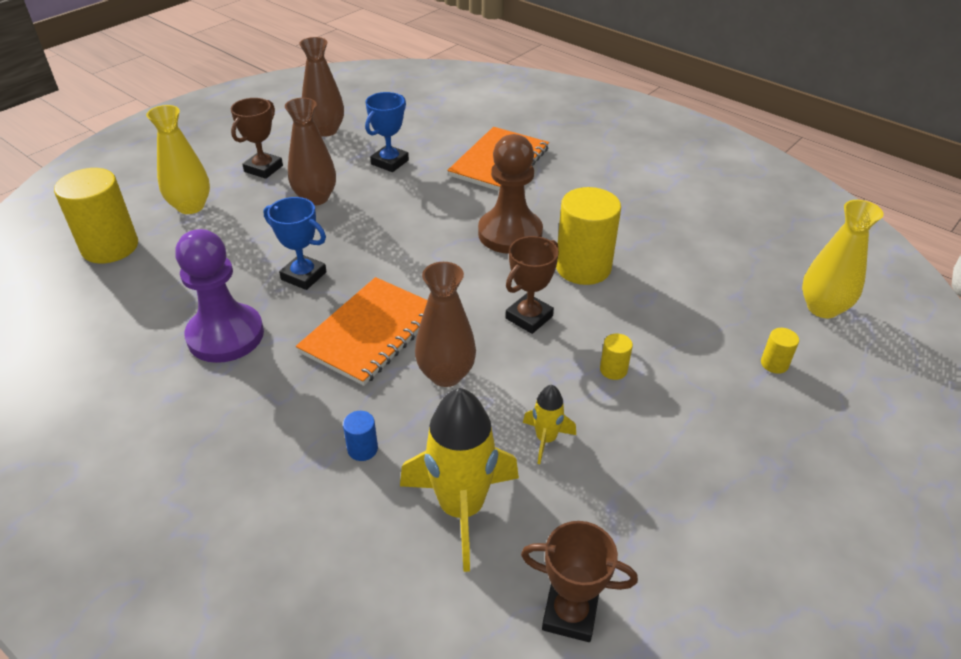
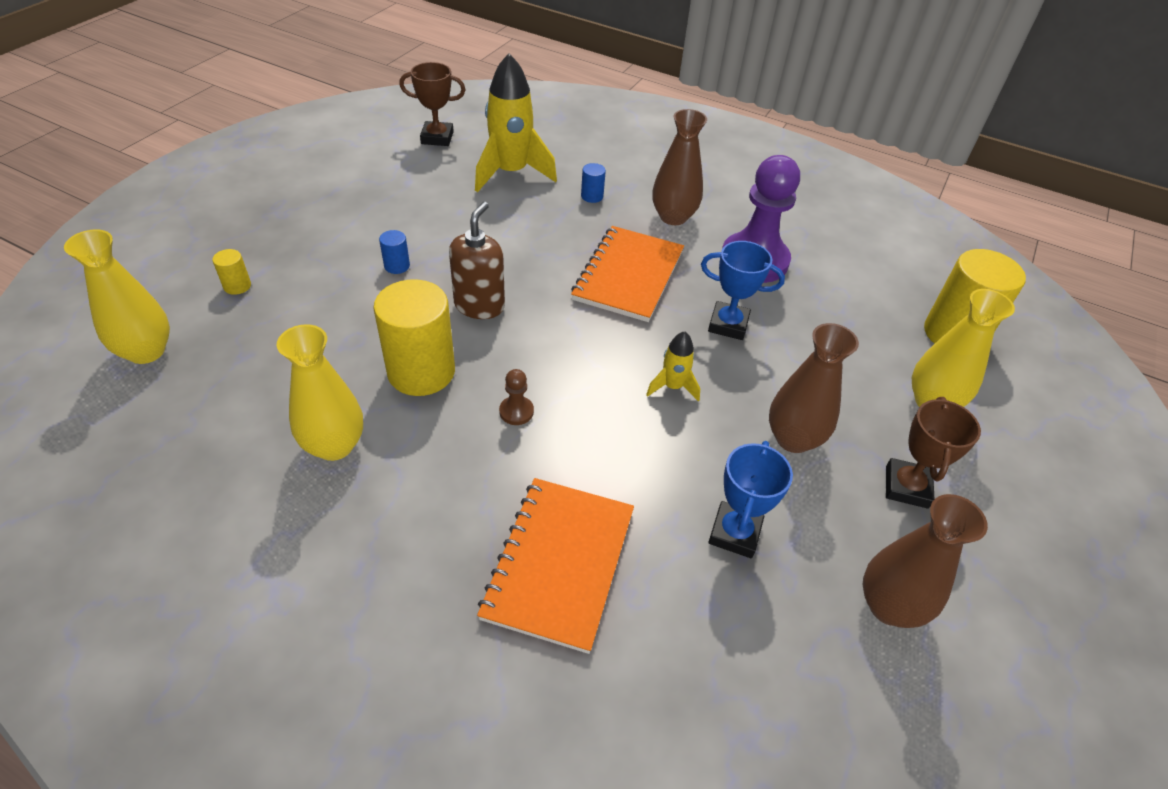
camera: 165 degrees right, 5 degrees up
(446, 374) = (546, 248): brown vase -> brown vase (673, 217)
(510, 233) = (516, 411): brown pawn -> brown pawn, size x0.41
(529, 317) = (479, 305): brown trophy -> brown soap dispenser
(546, 439) = (456, 213): yellow rocket -> yellow rocket (672, 387)
(613, 370) = (397, 266): yellow cylinder -> blue cylinder
(643, 228) = (334, 445): none -> yellow vase

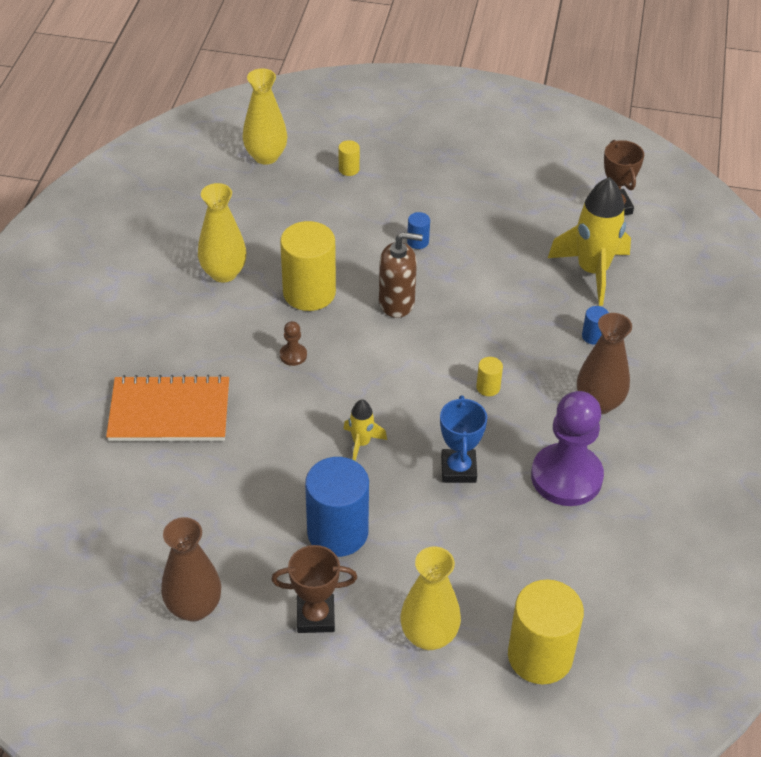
camera: 75 degrees right, 0 degrees up
(628, 276) = (488, 387): orange notebook -> yellow cylinder
(734, 533) = (227, 505): blue trophy -> none
(793, 438) = (337, 532): brown vase -> blue cylinder

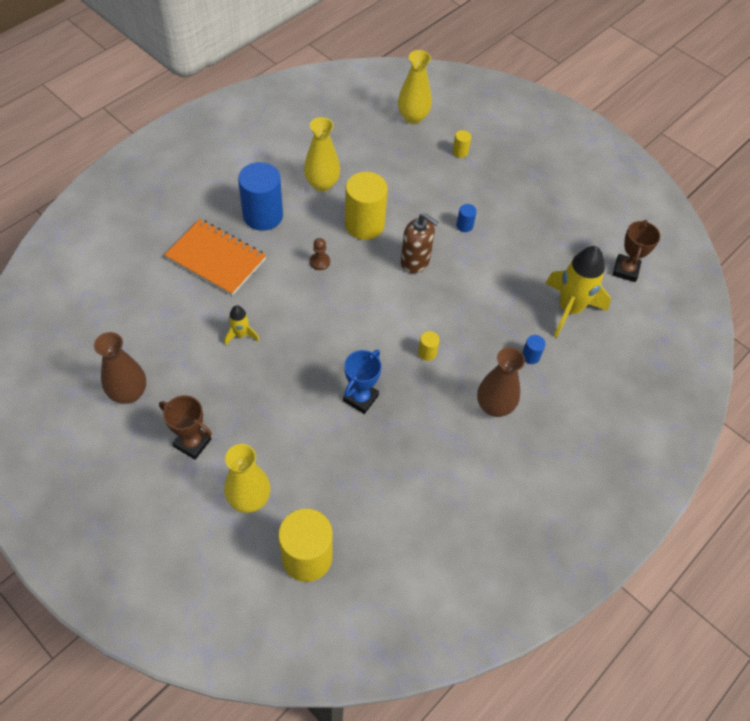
camera: 30 degrees right, 10 degrees up
(337, 532) = (250, 395): blue cylinder -> blue cylinder (263, 215)
(361, 443) = (314, 345): yellow rocket -> yellow rocket (241, 334)
(566, 477) = (427, 445): purple pawn -> none

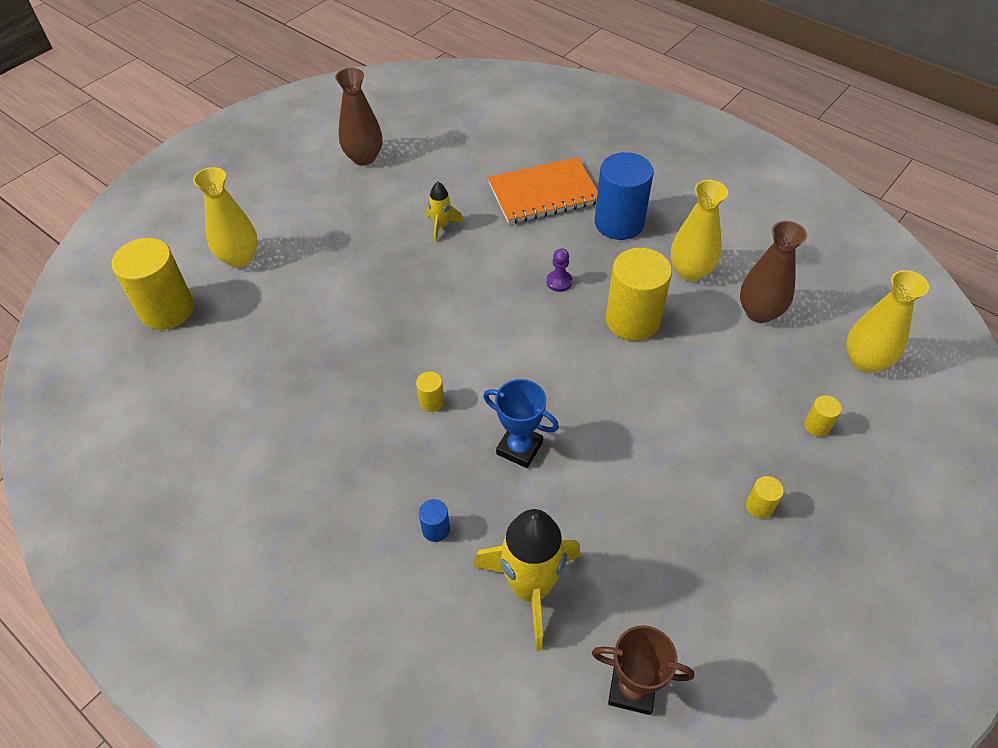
camera: 90 degrees right, 5 degrees down
(192, 443) = (306, 208): brown trophy -> none
(216, 259) = (543, 193): orange notebook -> orange notebook turned 45 degrees clockwise
(320, 262) = (559, 282): brown pawn -> purple pawn
(360, 398) = (361, 338): blue trophy -> blue trophy (519, 448)
(415, 261) = (582, 380): brown soap dispenser -> none
(464, 226) = (664, 437): blue cylinder -> none
(494, 406) = (350, 483): brown vase -> brown vase (759, 312)
(515, 191) = (759, 506): none -> yellow cylinder

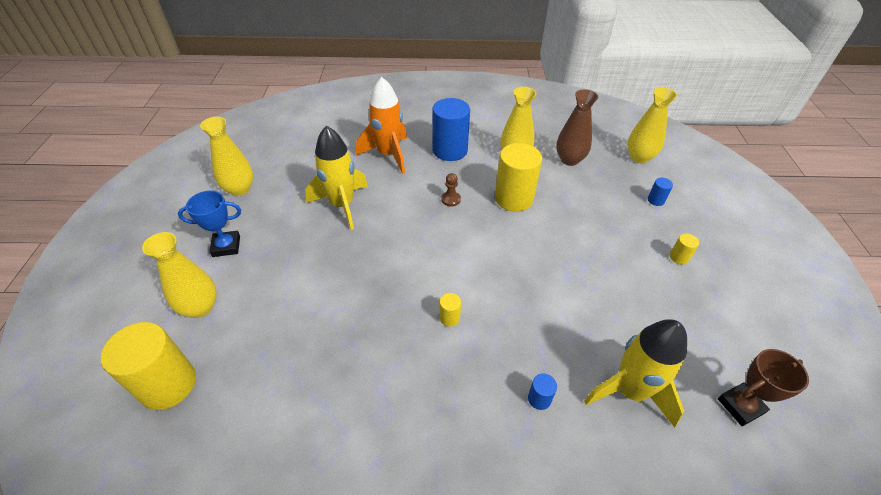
camera: 40 degrees left, 5 degrees down
(364, 157) = (239, 189): brown vase -> yellow vase
(441, 226) = (342, 205): yellow rocket -> yellow rocket, size x2.03
(519, 448) = (532, 310): blue trophy -> blue trophy (226, 246)
(543, 193) = (388, 155): orange notebook -> orange rocket
(559, 282) = (451, 199): purple pawn -> brown pawn
(817, 426) = (655, 200): yellow cylinder -> blue cylinder

